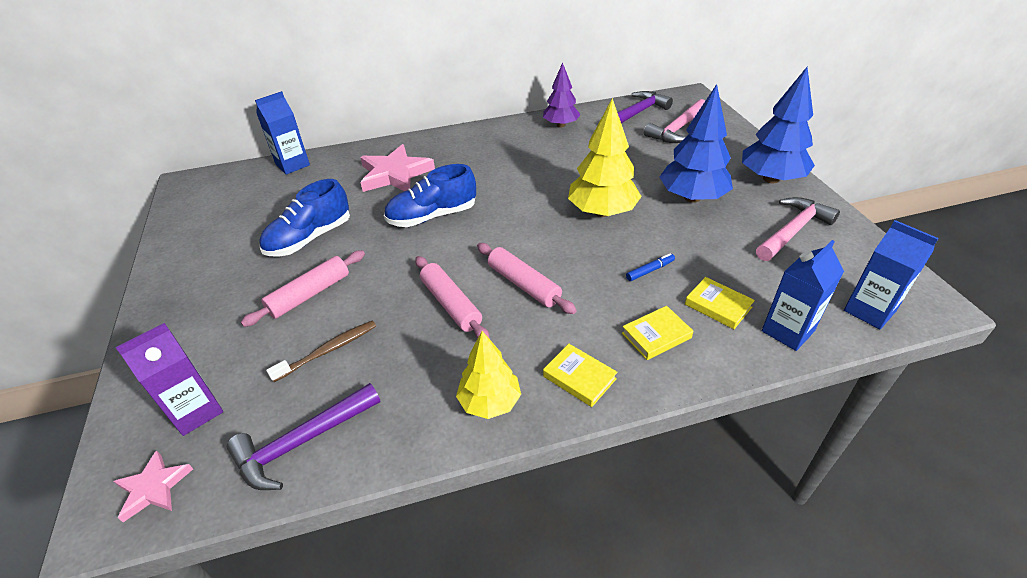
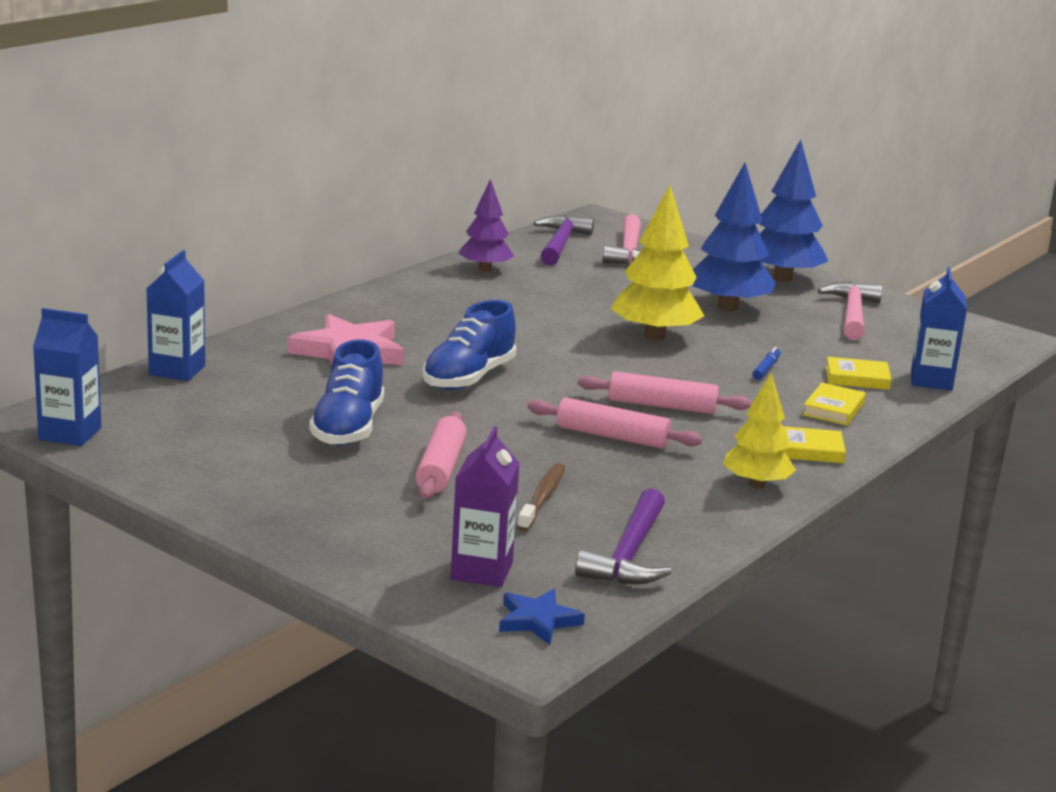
camera: 40 degrees left, 20 degrees down
(154, 488) = (538, 620): pink star -> blue star
(869, 311) = (975, 353): blue carton -> blue carton (70, 434)

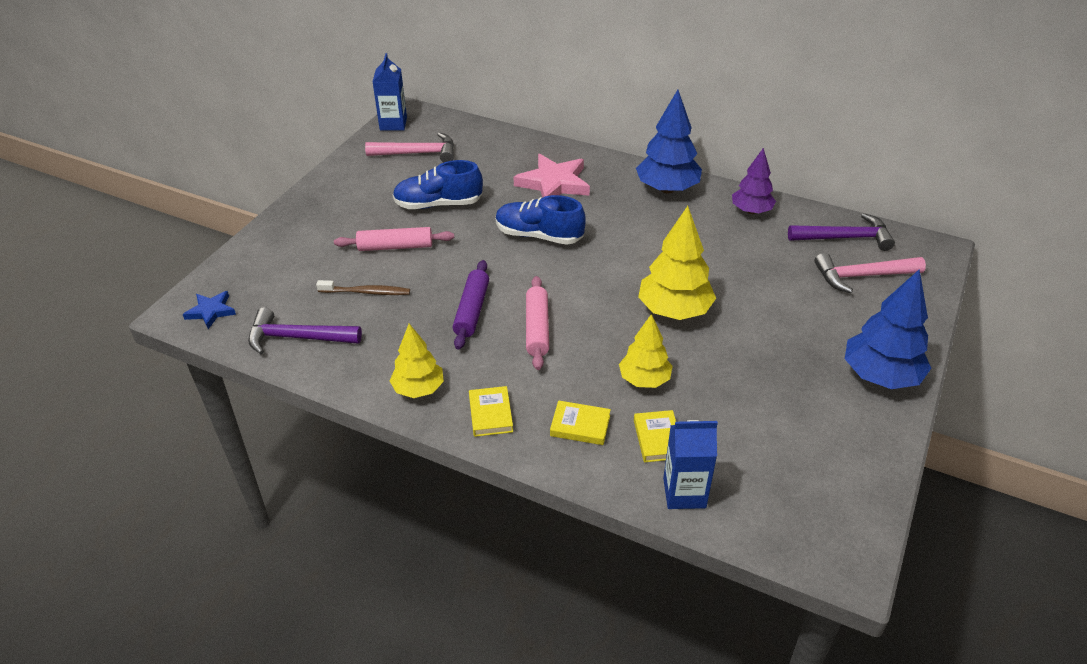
camera: 80 degrees right, 20 degrees up
(177, 370) = (490, 134): blue carton -> none
(481, 571) = (266, 282): purple carton -> none
(612, 436) = (472, 310): pink rolling pin -> purple rolling pin
(728, 307) = (773, 346): blue tree -> blue tree (667, 189)
(766, 369) = (644, 379): blue marker -> yellow tree
(852, 314) = (821, 430): pink hammer -> pink hammer (418, 153)

